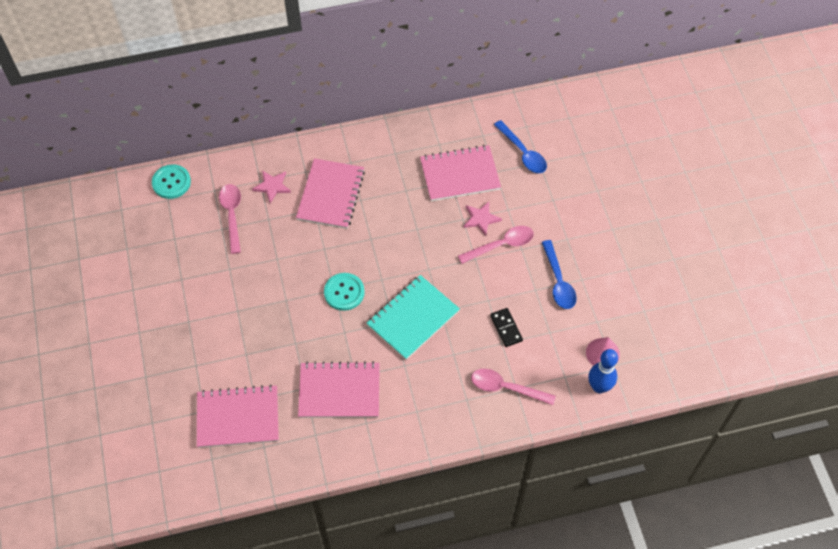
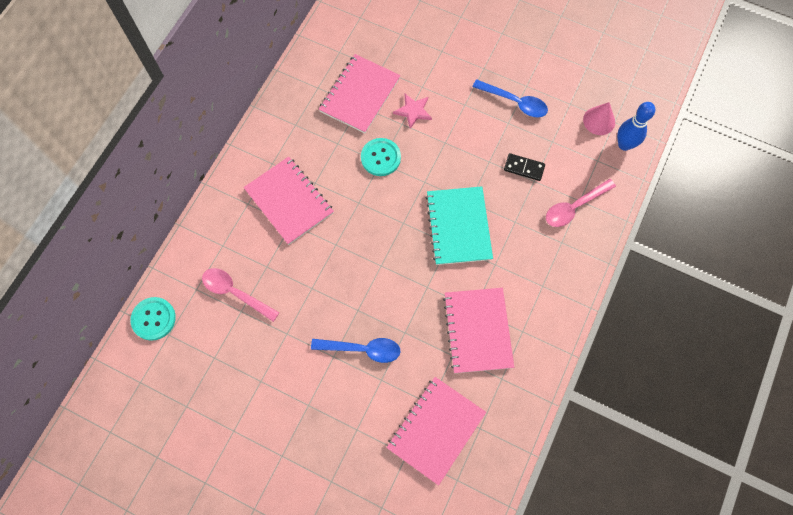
camera: 50 degrees left, 10 degrees up
(272, 186) = (237, 240): pink star -> none
(339, 391) = (477, 330): pink notebook -> pink notebook turned 45 degrees counterclockwise
(344, 292) = (390, 260): turquoise button -> turquoise button (380, 158)
(501, 245) = (449, 115): pink spoon -> none
(523, 153) = (381, 38): blue spoon -> blue spoon (362, 349)

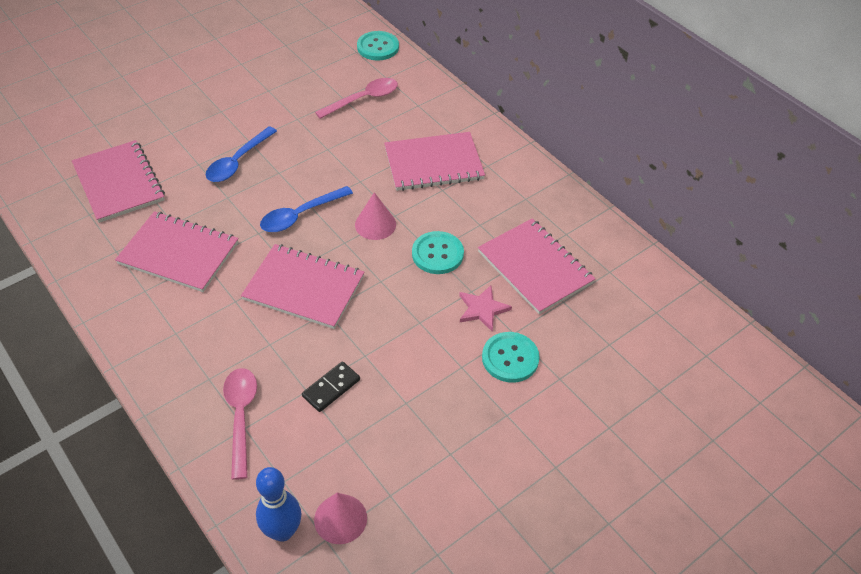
camera: 115 degrees right, 20 degrees down
(374, 211) = (375, 224): none -> pink cone
(443, 81) = (510, 358): none -> turquoise button
(458, 226) = (304, 288): turquoise notebook -> pink notebook
(515, 102) = (432, 426): blue spoon -> blue spoon (300, 215)

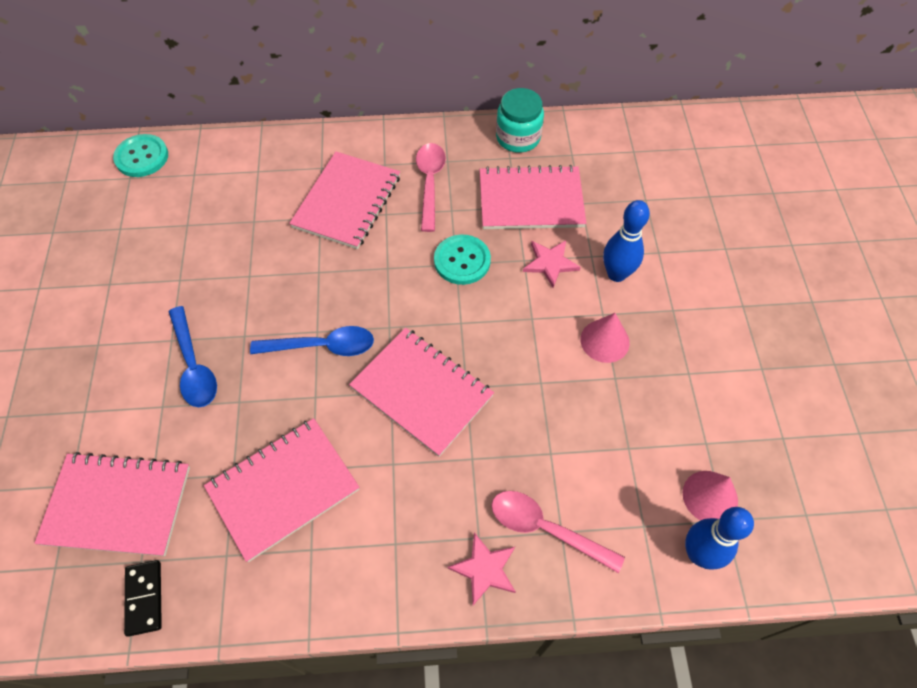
camera: 55 degrees left, 10 degrees up
(186, 394) = (484, 569): none -> pink star
(300, 215) = (322, 346): blue spoon -> blue spoon turned 90 degrees counterclockwise
(304, 288) = (422, 392): pink notebook -> pink notebook turned 75 degrees clockwise
(331, 388) = (561, 430): black domino -> black domino (144, 598)
(363, 99) = (206, 209): pink spoon -> pink spoon (430, 183)
(375, 224) = (386, 289): pink cone -> pink cone (605, 341)
(510, 358) = (616, 274): turquoise button -> blue bowling pin
(592, 229) = (518, 137): none -> turquoise jar

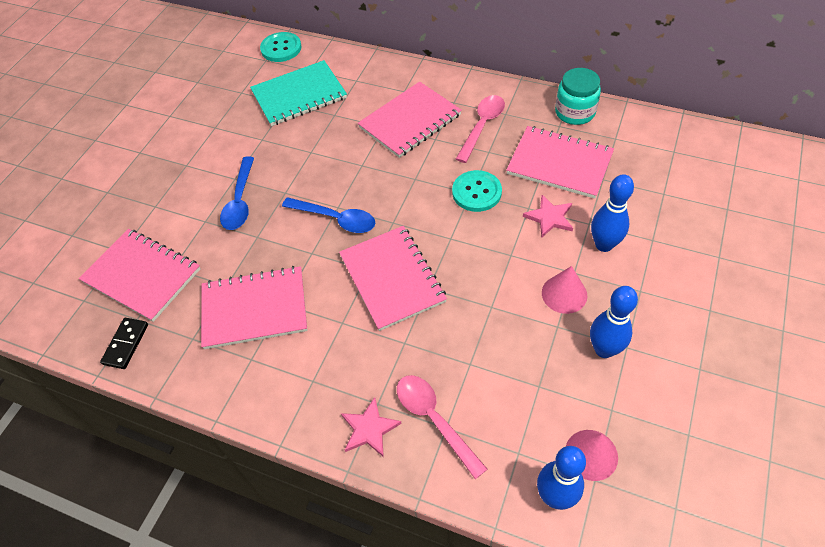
camera: 30 degrees right, 5 degrees down
(197, 210) = (299, 95): none -> turquoise notebook
(670, 384) = (604, 349): none -> blue bowling pin

